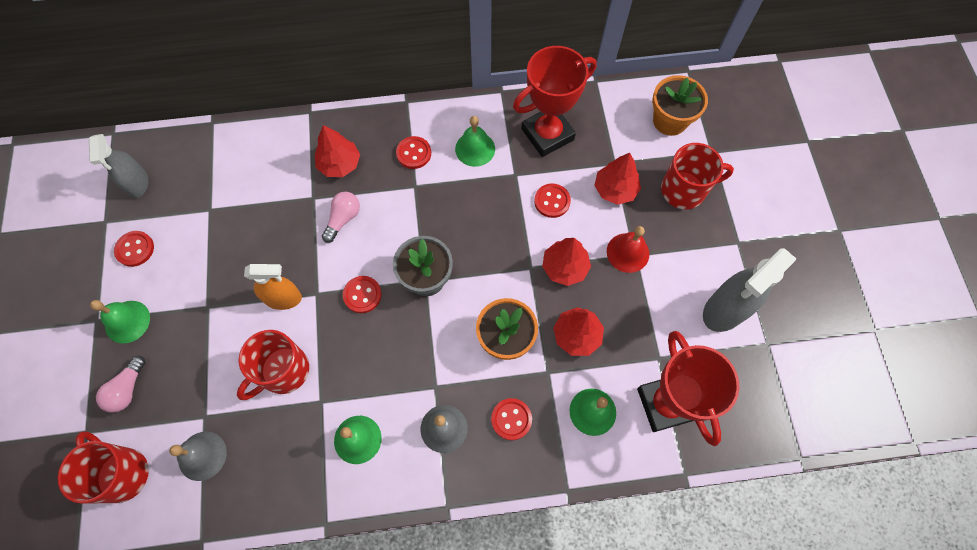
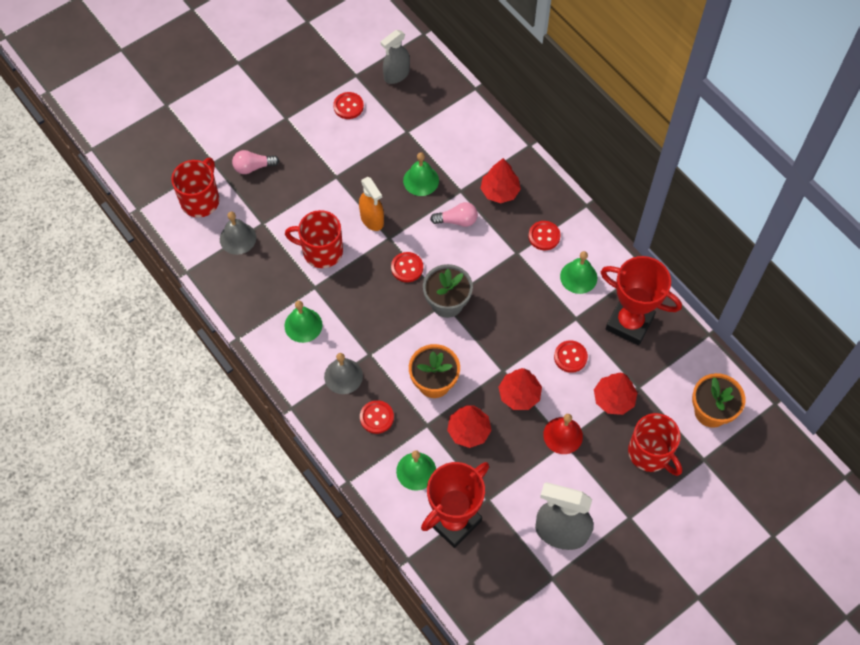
camera: 60 degrees right, 5 degrees down
(127, 321) = (296, 136): green bell -> green bell (421, 180)

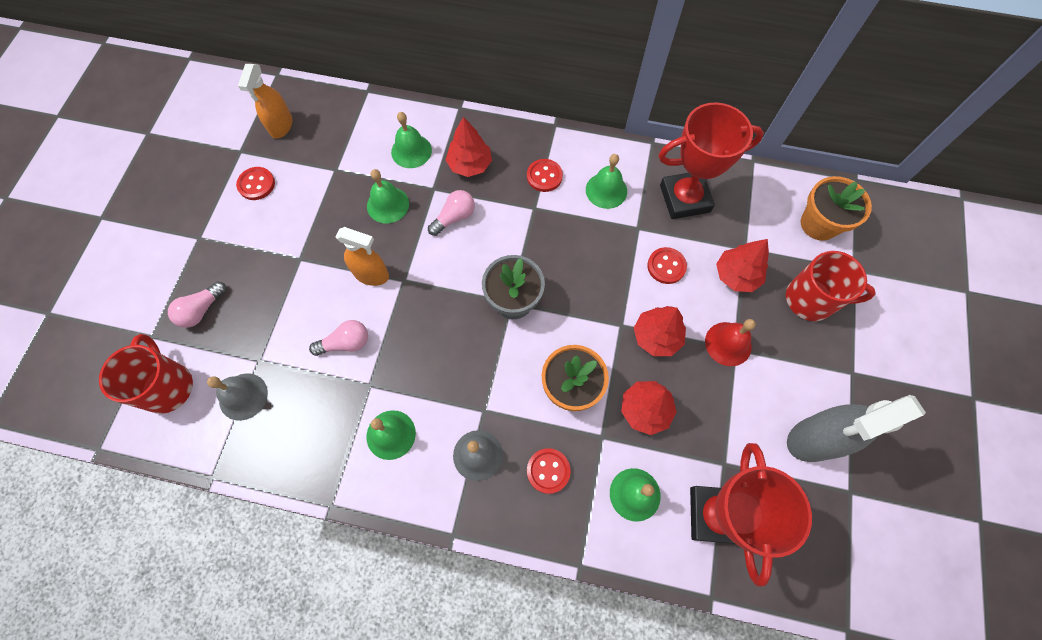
camera: 40 degrees left, 5 degrees up
(321, 251) = (346, 343): red mug -> pink light bulb
(396, 75) = (281, 126): grey spray bottle -> orange spray bottle
(407, 268) = (446, 296): red button -> none
(468, 153) = (411, 151): none -> green bell

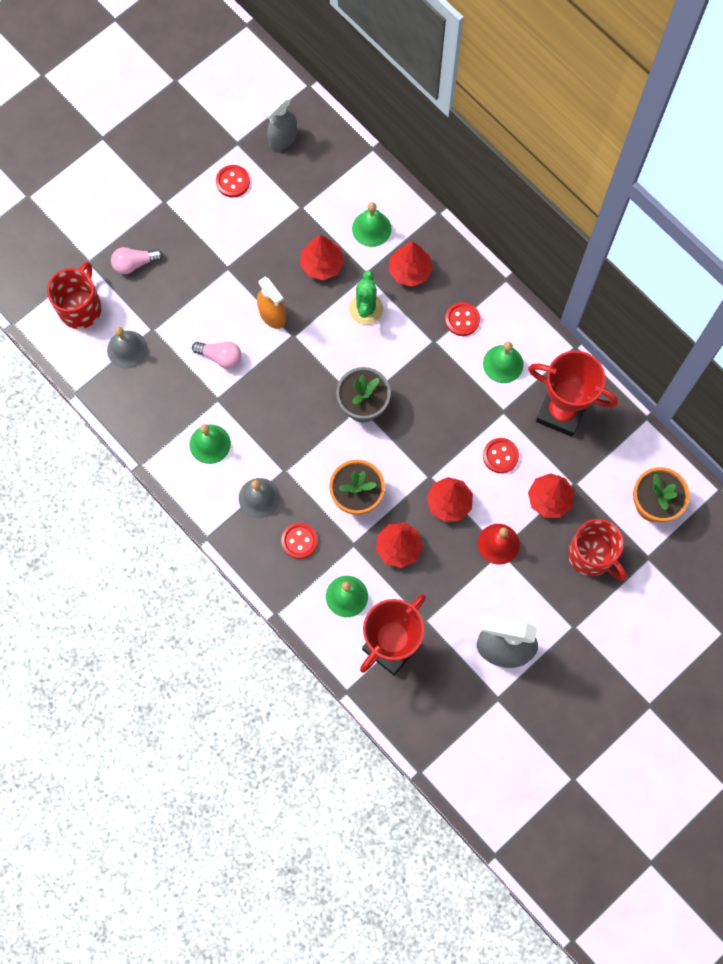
camera: 35 degrees right, 5 degrees up
(281, 126) = (283, 139): orange spray bottle -> grey spray bottle
(388, 205) = (322, 264): green bell -> red tree
(454, 217) = (366, 309): pink light bulb -> green cactus

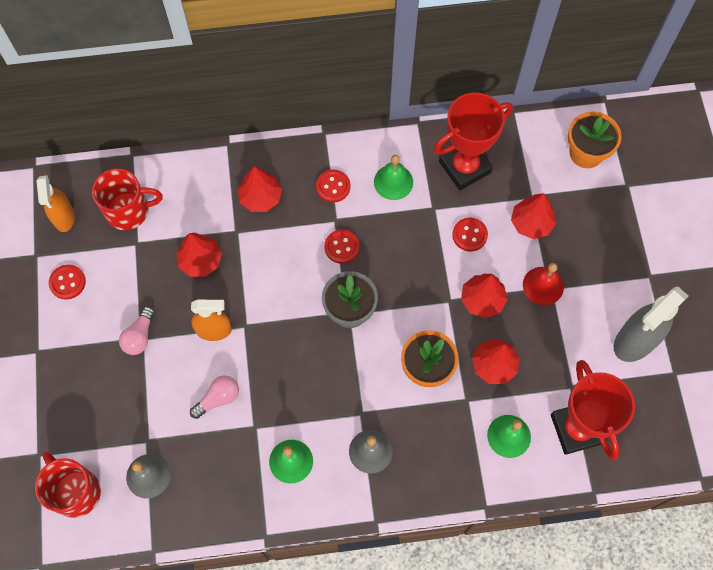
camera: 55 degrees left, 5 degrees down
(134, 264) = (73, 415): pink light bulb -> pink light bulb (140, 336)
(283, 139) = (64, 217): grey spray bottle -> orange spray bottle
(299, 541) = (433, 443): red button -> red button (342, 247)
(366, 309) = (267, 252): green cactus -> none
(371, 228) = (200, 202): green bell -> none
(591, 555) = (599, 224): red mug -> red mug (129, 211)

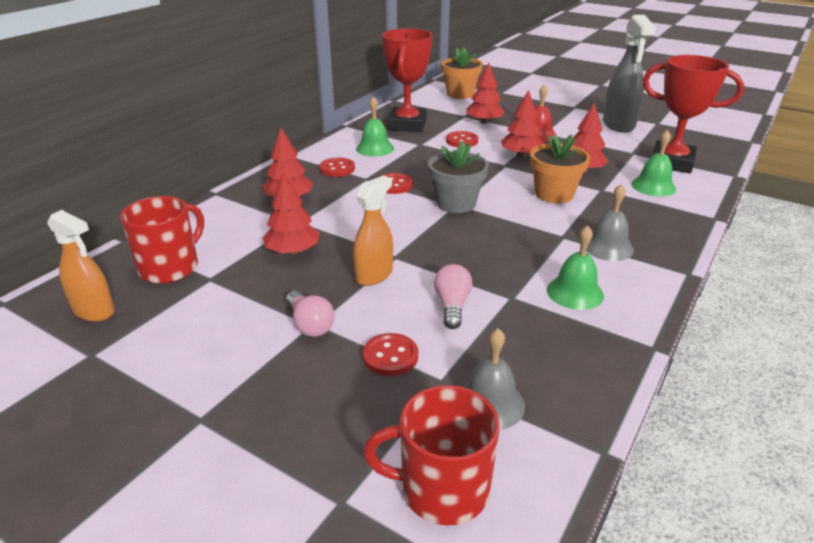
camera: 50 degrees left, 35 degrees down
(67, 282) = (165, 346): red button -> red button (390, 356)

